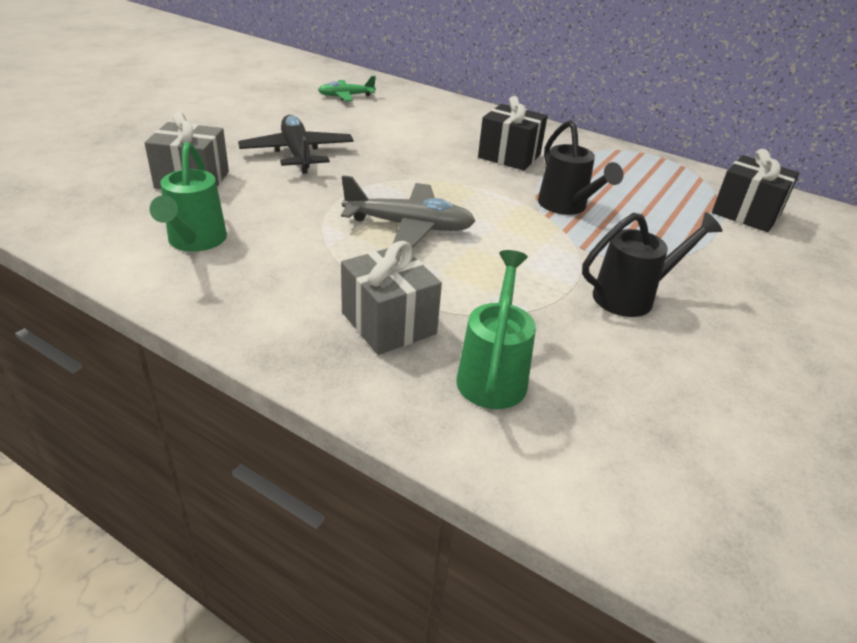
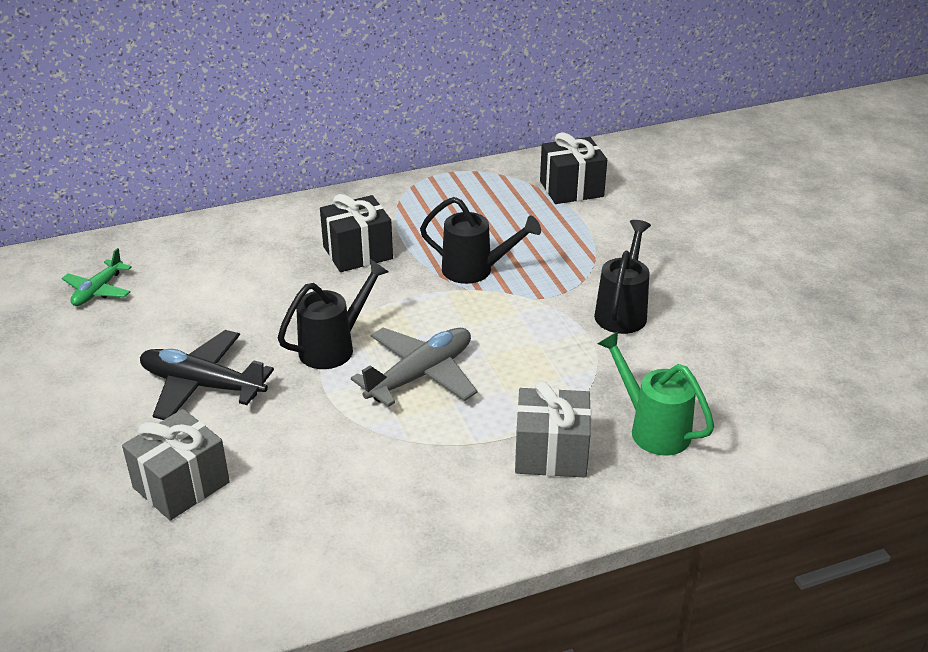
camera: 50 degrees left, 0 degrees up
(195, 241) = (316, 525): green watering can -> none
(394, 183) = (333, 347): none -> black watering can

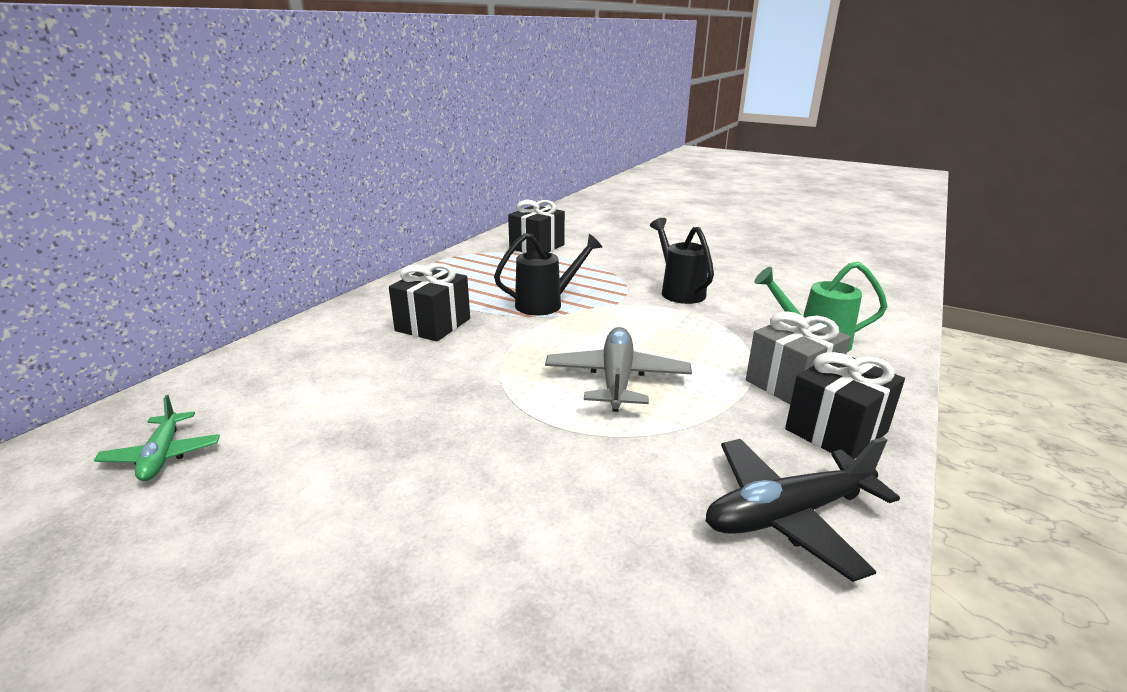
camera: 40 degrees left, 10 degrees down
(181, 485) = (541, 596): grey gift -> none
(202, 385) = (423, 482): black plane -> black plane (787, 515)
(333, 347) = (513, 392): black watering can -> none
(511, 507) = (836, 431): none -> black gift

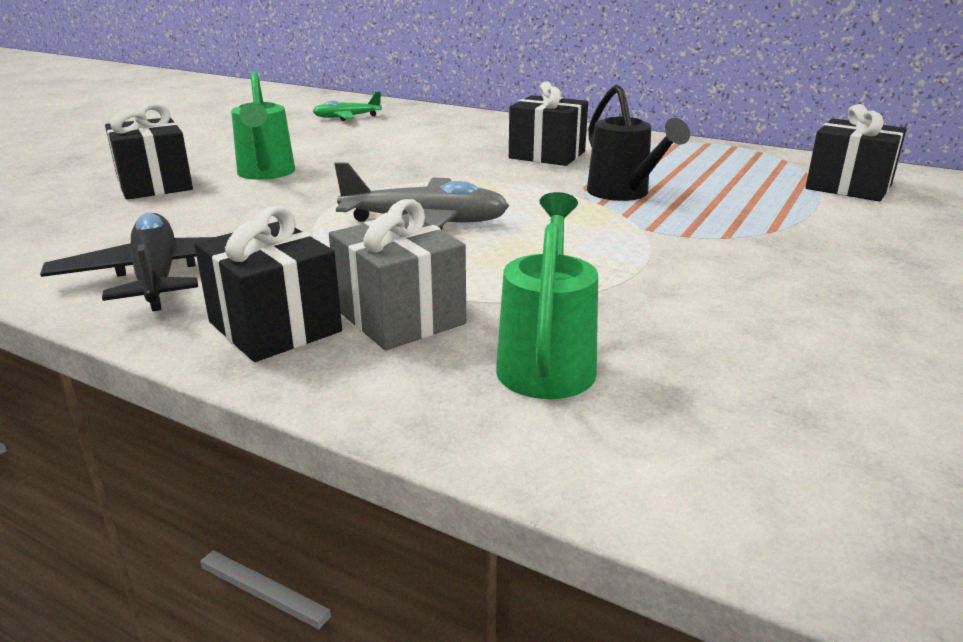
camera: 90 degrees right, 0 degrees up
(448, 496) = (266, 174): none -> green watering can
(480, 609) = (154, 185): none -> black gift
(679, 291) = (722, 271): black watering can -> none

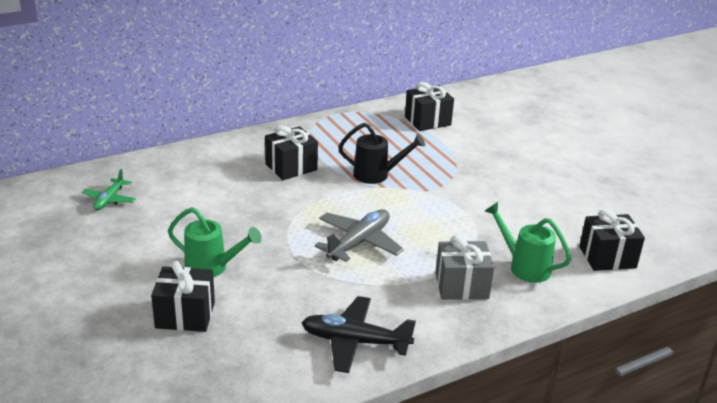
camera: 60 degrees left, 5 degrees up
(274, 327) = (444, 320): black gift -> black gift (607, 257)

